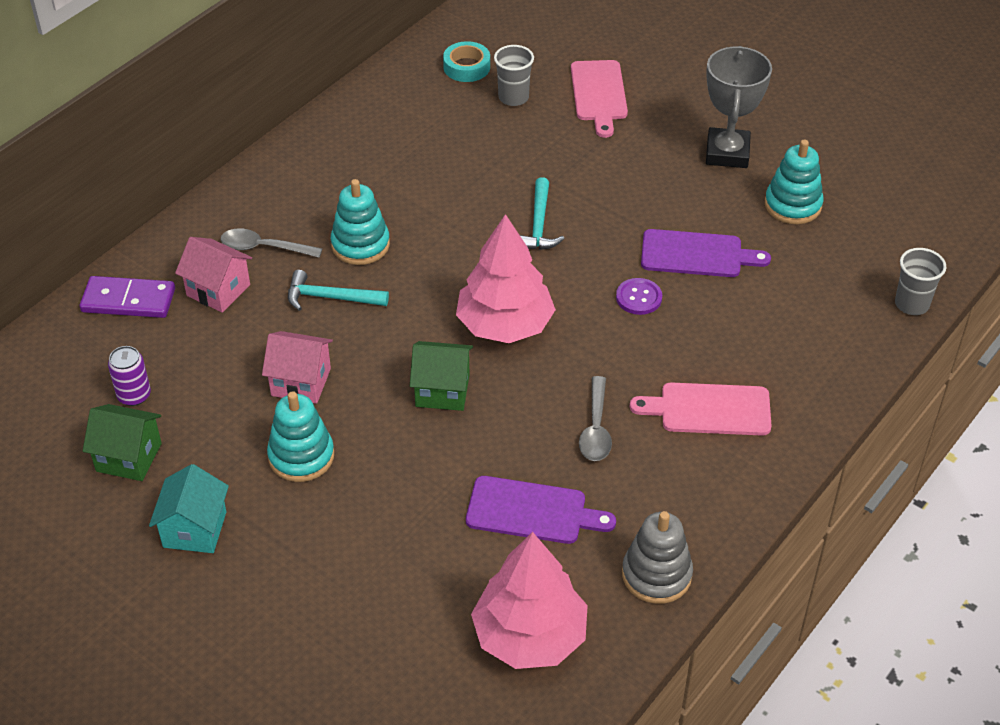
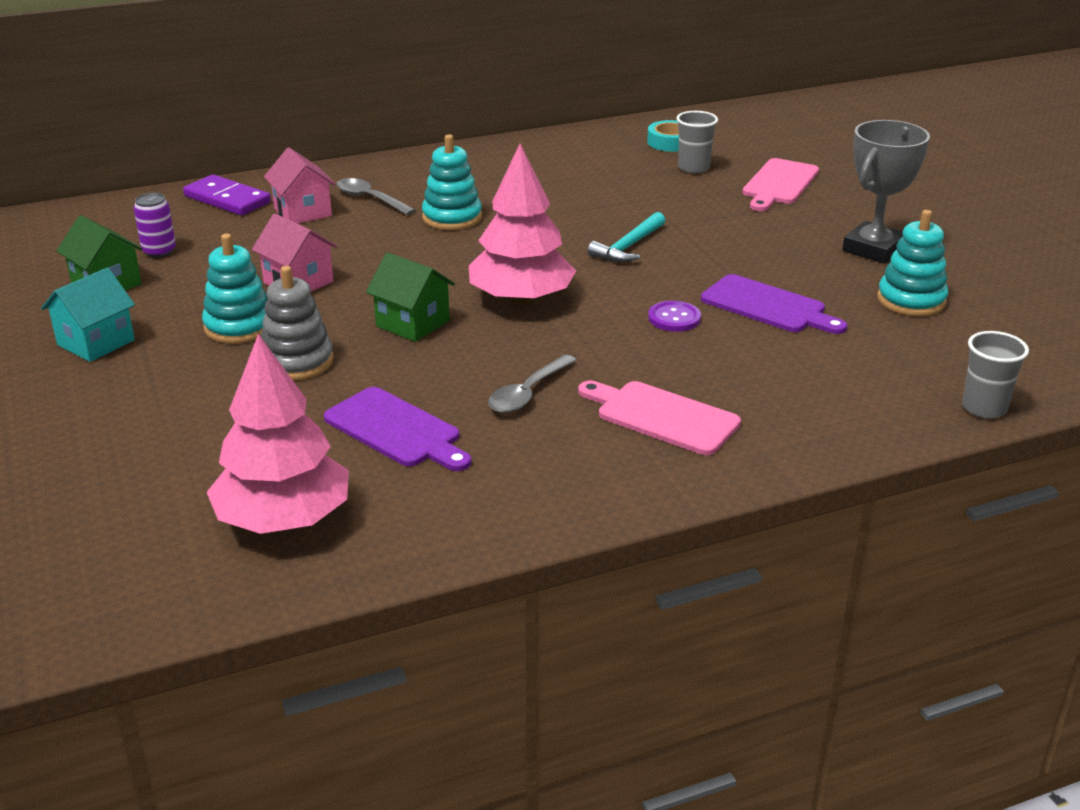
camera: 30 degrees right, 15 degrees down
(330, 298) = (387, 241): turquoise hammer -> none
(656, 575) = (465, 521): grey stacking toy -> grey stacking toy (297, 362)

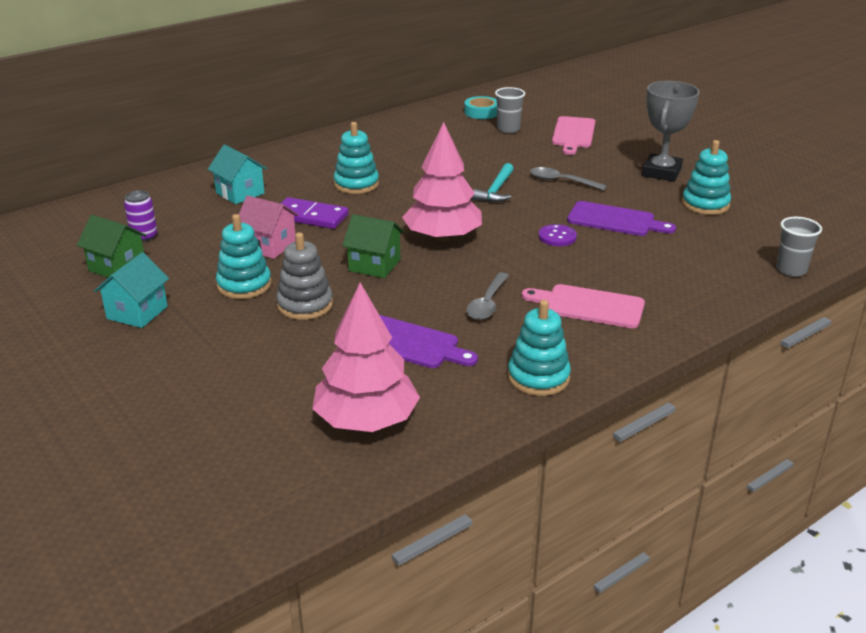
camera: 15 degrees left, 0 degrees up
(227, 199) = (174, 190): purple domino -> purple domino (310, 216)
(303, 212) = (240, 193): pink house -> turquoise house
(370, 199) = (286, 177): grey spoon -> grey spoon (561, 181)
(536, 500) = (538, 377): none -> turquoise stacking toy

